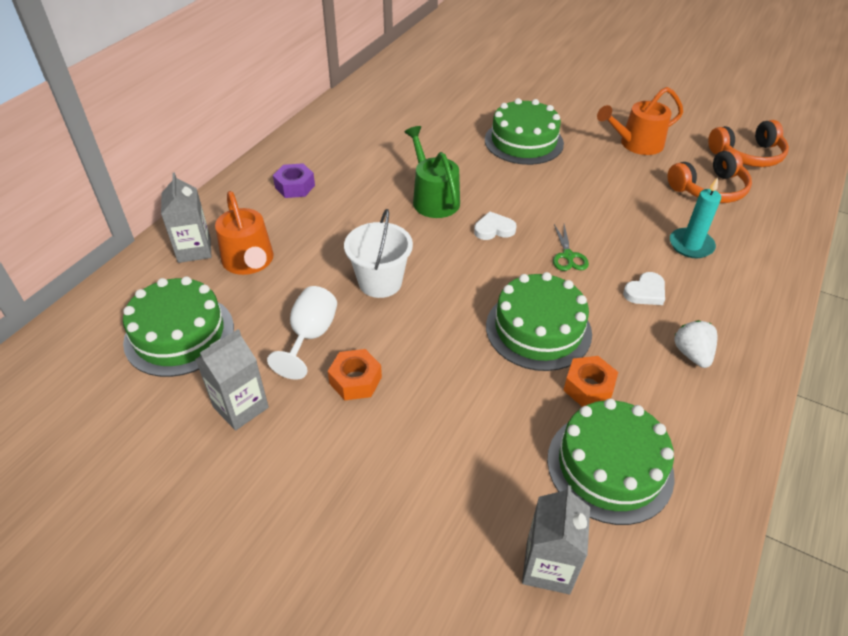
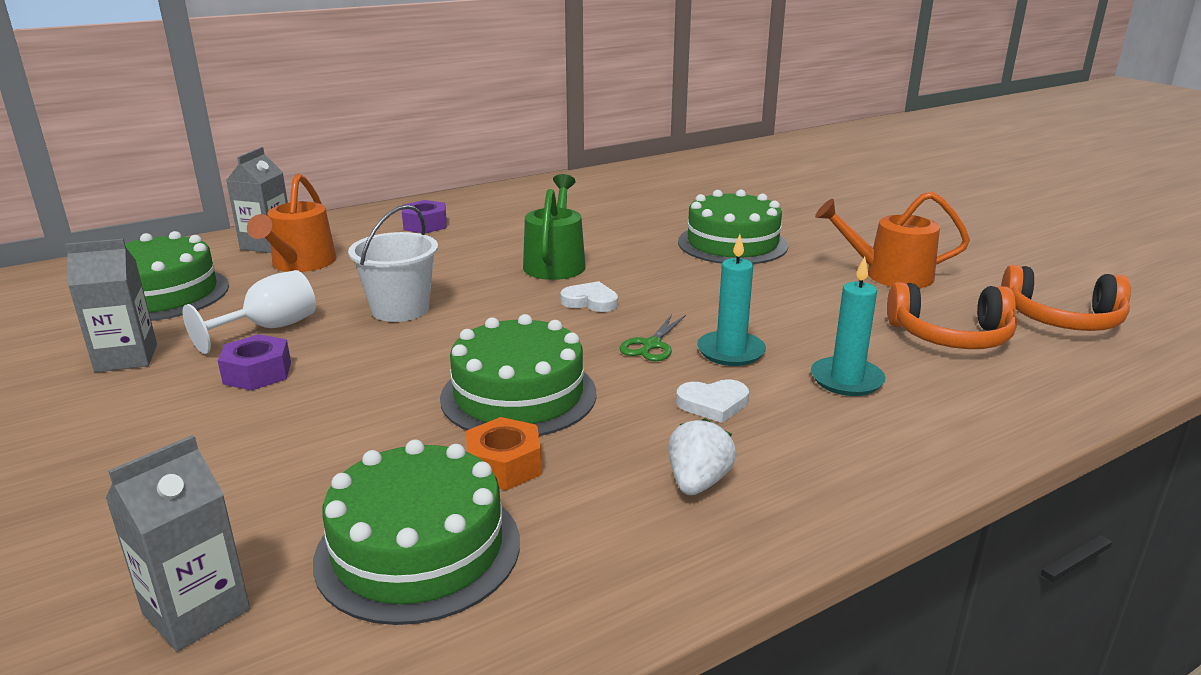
camera: 30 degrees right, 20 degrees down
(355, 380) = (257, 373): orange nut -> purple nut
(615, 245) = (730, 352): none -> turquoise candle

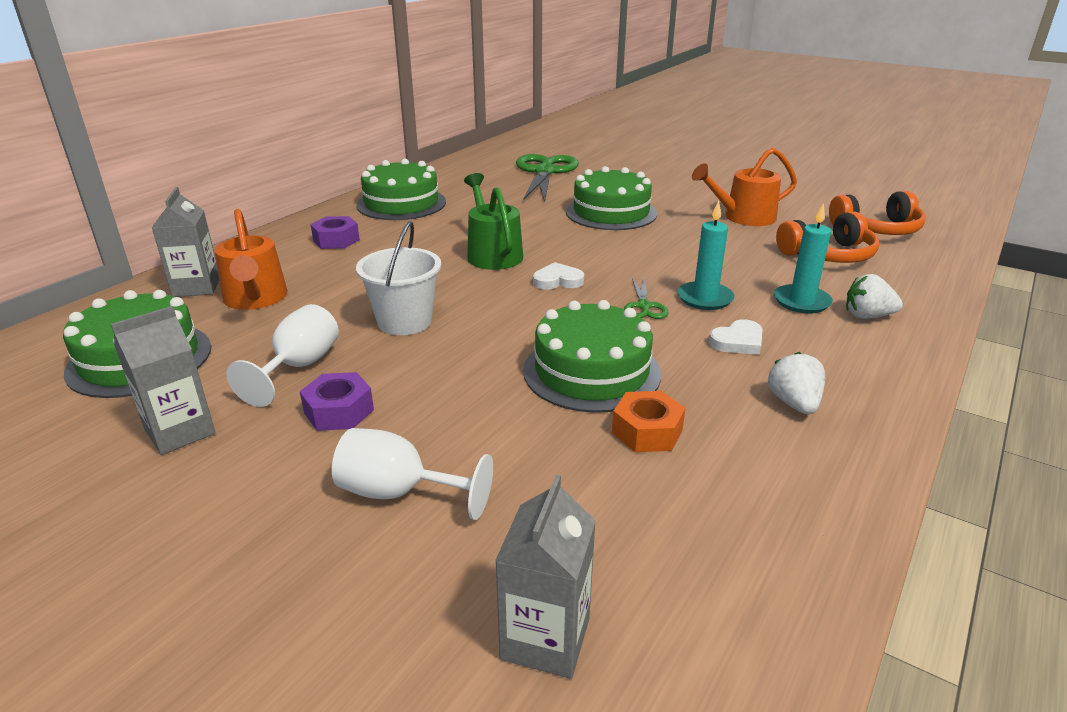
camera: 25 degrees left, 5 degrees up
(225, 454) = (399, 493): none -> white goblet
(418, 549) = (662, 519): green cake -> green cake (401, 203)
(708, 191) = (545, 172): none -> green scissors
(914, 414) = (867, 316): none -> white strawberry

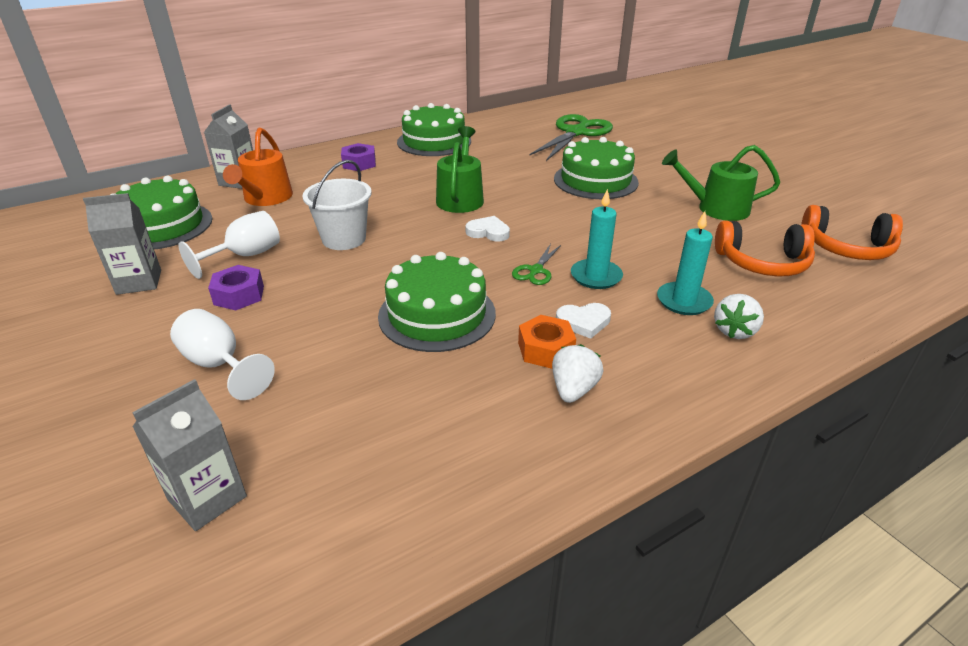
camera: 25 degrees right, 5 degrees up
(647, 431) = (428, 375): orange nut -> orange nut (545, 349)
(743, 217) = (716, 208): orange watering can -> green watering can
(867, 316) = (734, 331): white strawberry -> white strawberry turned 90 degrees counterclockwise

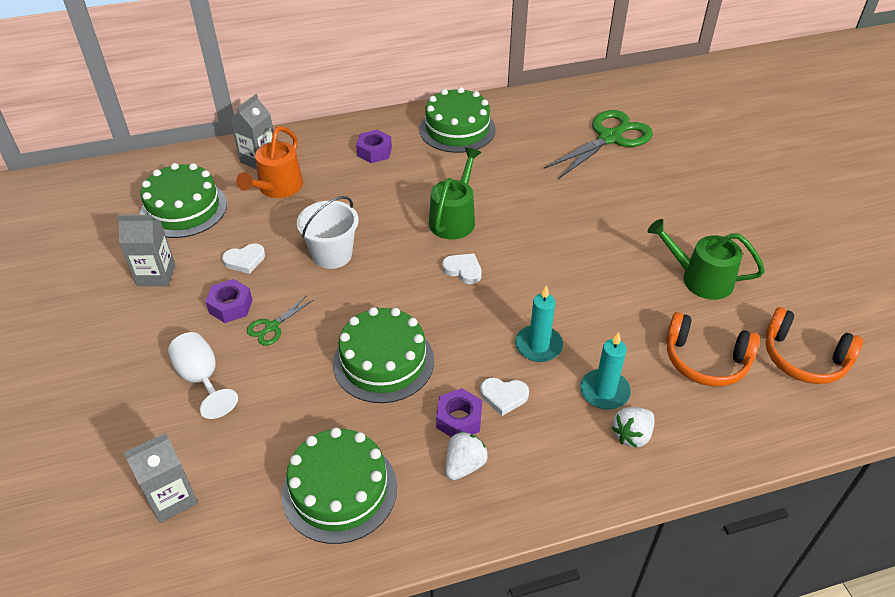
camera: 15 degrees right, 10 degrees up
(245, 256) = (245, 260): white goblet -> white heart
(536, 271) = (487, 328): green scissors -> green scissors (272, 327)
(545, 349) = (459, 419): orange nut -> purple nut
(595, 180) = (597, 216): green cake -> green cake (339, 490)

